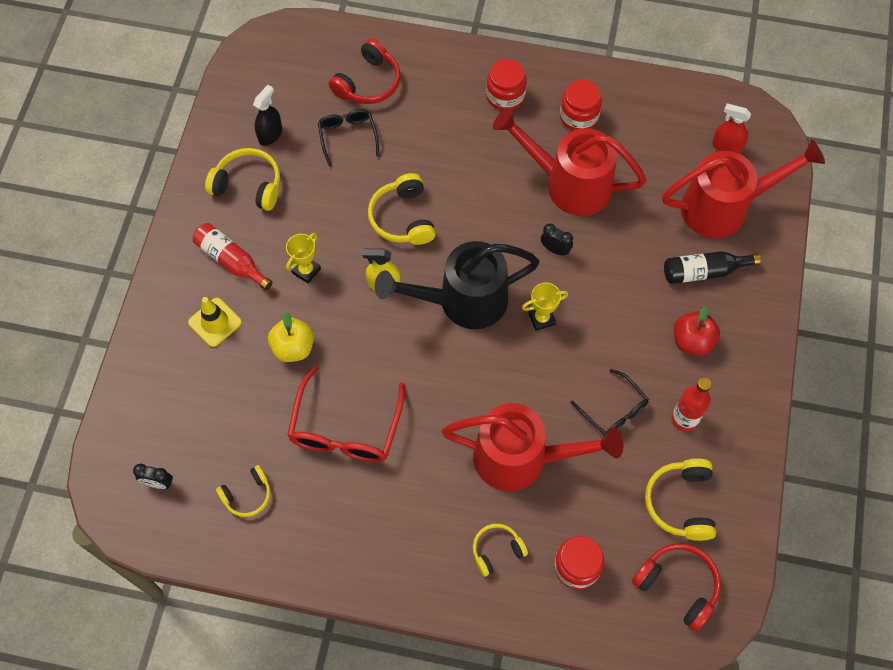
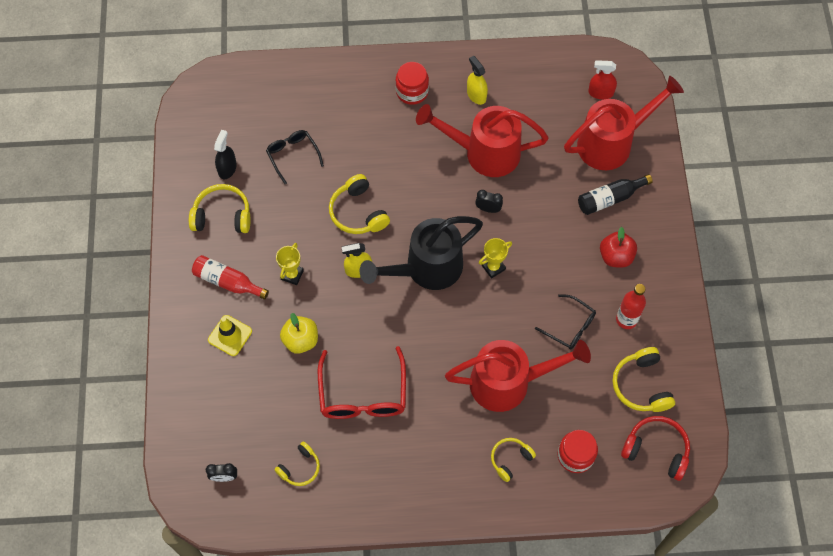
camera: 15 degrees left, 0 degrees up
(368, 83) = (296, 106): red headphones -> none
(578, 116) = (476, 95): red jar -> yellow spray bottle

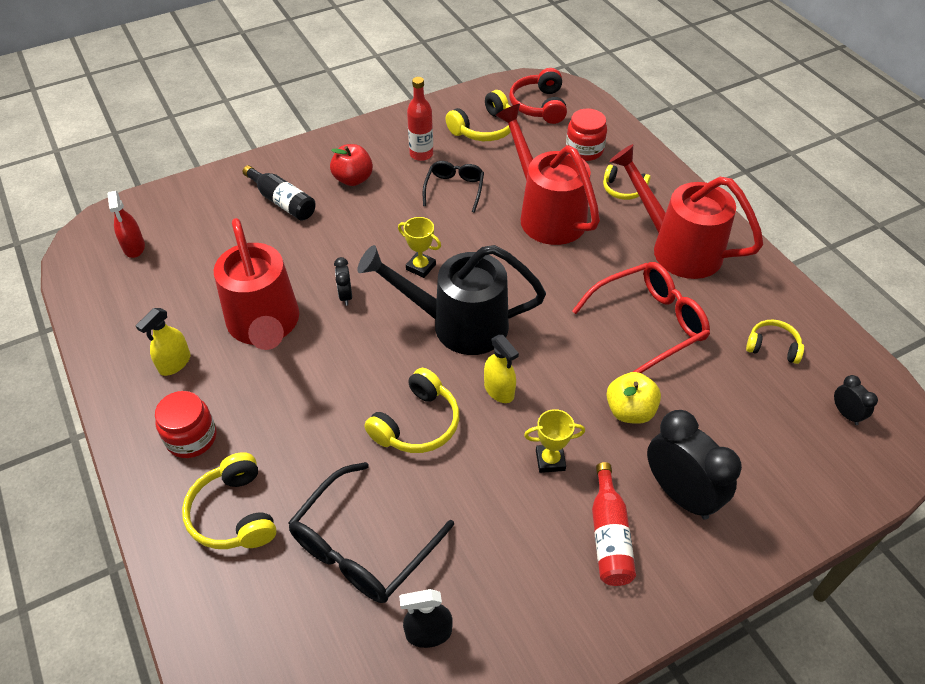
camera: 115 degrees left, 15 degrees down
(222, 216) = (513, 597): yellow headphones -> yellow headphones (234, 513)
(230, 335) = (680, 494): yellow traffic cone -> black clock
(293, 155) = (363, 546): black glasses -> black glasses, size x1.67
(426, 269) = (458, 325): black watering can -> black watering can turned 150 degrees clockwise
(612, 142) = (205, 219): red watering can -> red watering can (677, 248)

